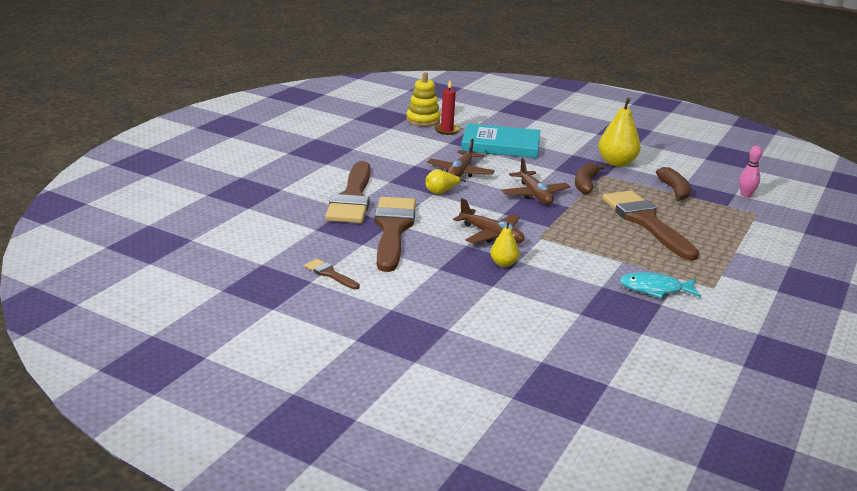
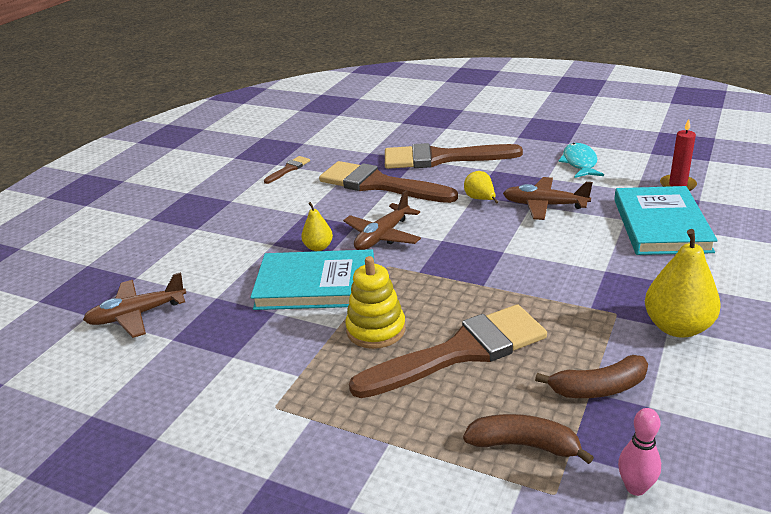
camera: 90 degrees right, 5 degrees up
(393, 229) = (379, 184): brown brush -> brown brush turned 150 degrees counterclockwise
(423, 120) = (697, 168): yellow stacking toy -> yellow stacking toy (376, 329)
(534, 195) = (506, 258): brown plane -> brown plane (137, 315)
(564, 267) = (316, 285): none -> turquoise book
(585, 184) = (567, 297): brown banana -> brown banana (524, 445)
(655, 289) = (267, 352): turquoise fish -> turquoise fish (579, 163)

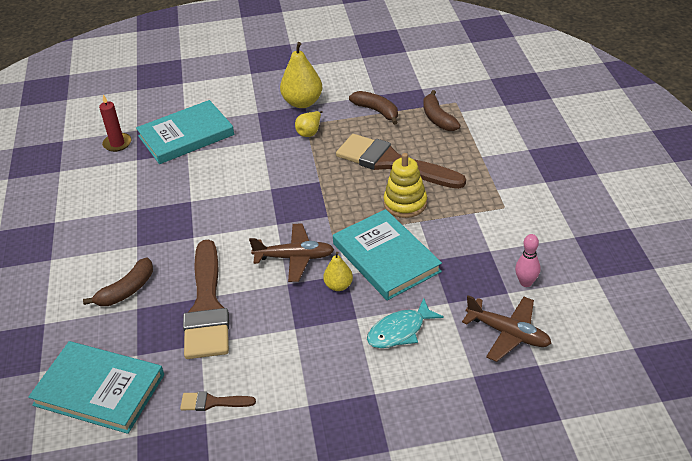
camera: 125 degrees left, 10 degrees up
(357, 137) = (99, 390): none -> turquoise book
(441, 158) = (126, 290): brown brush -> brown banana
(480, 199) = (198, 230): yellow pear -> yellow pear (310, 132)
(544, 205) = (188, 194): brown plane -> none
(579, 163) = (97, 201): turquoise fish -> turquoise fish (399, 331)
(635, 487) = (430, 85): pink bowling pin -> pink bowling pin (526, 282)

